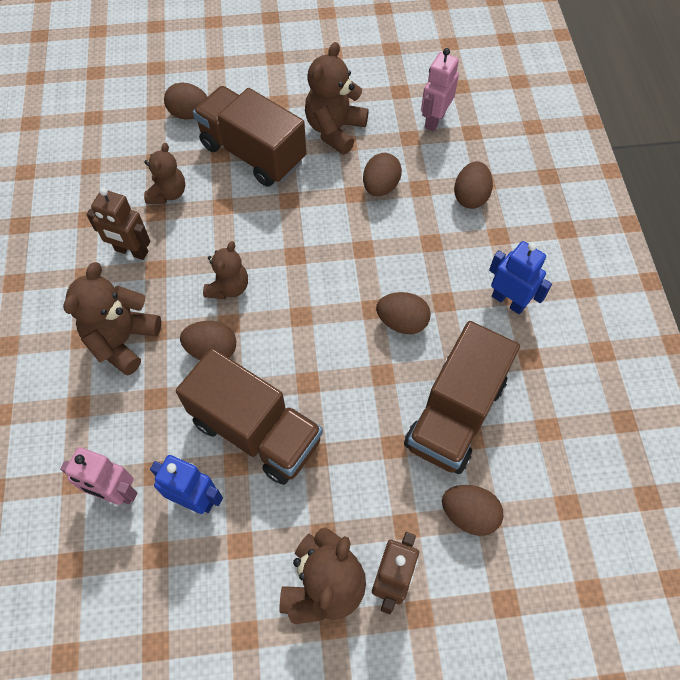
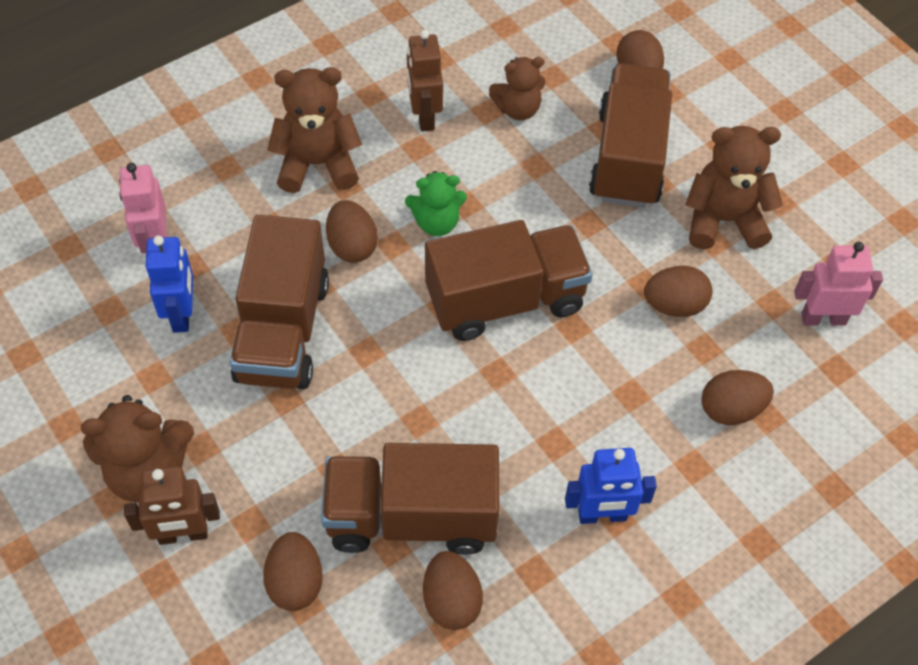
camera: 60 degrees right, 5 degrees down
(228, 287) = (436, 222): brown teddy bear -> green teddy bear
(319, 277) = (505, 300): none -> brown truck
(402, 322) = (499, 411): brown egg -> brown egg (451, 601)
(508, 301) = (602, 515): blue robot -> blue robot turned 75 degrees clockwise

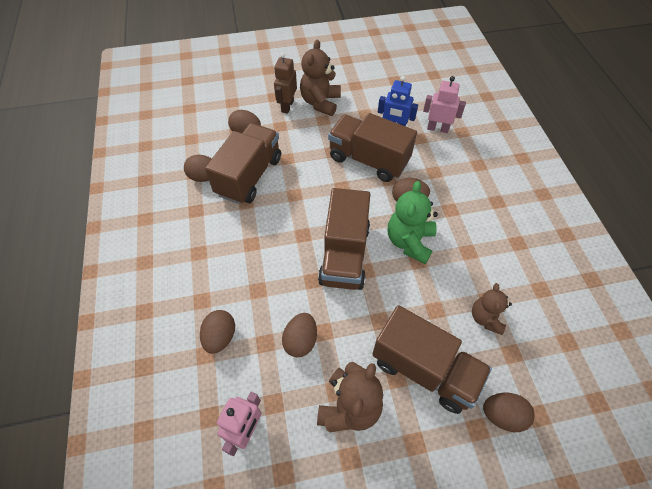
camera: 115 degrees right, 0 degrees up
(317, 164) = (469, 202): brown teddy bear -> none
(424, 116) = (492, 263): brown robot -> none
(436, 222) = (409, 242): green teddy bear -> green teddy bear, size x1.54
(602, 515) = (203, 247): blue robot -> none

